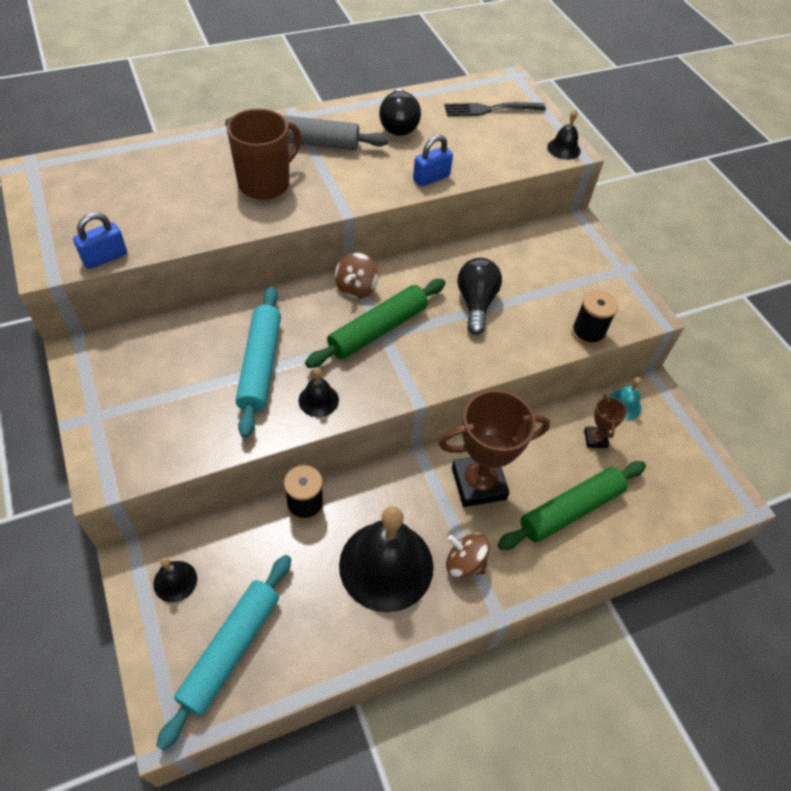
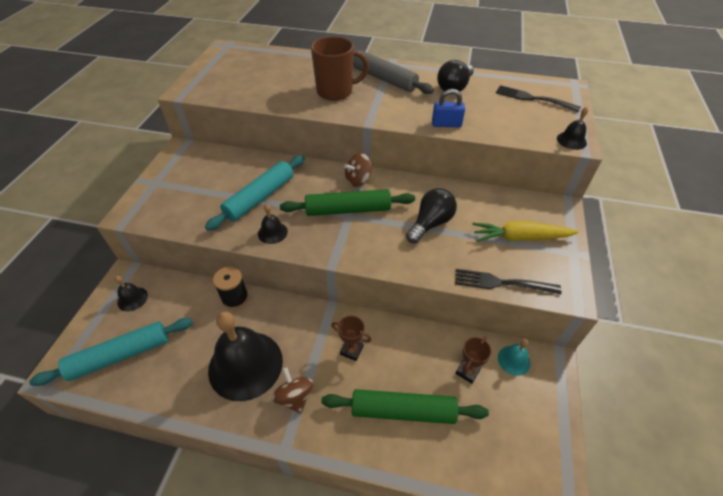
camera: 40 degrees right, 5 degrees down
(105, 257) = (213, 97): blue padlock -> none
(478, 483) = (351, 350): brown trophy -> brown trophy, size x0.48
(568, 277) = (520, 237): none -> yellow carrot
(588, 333) = (502, 283): black spool -> black fork

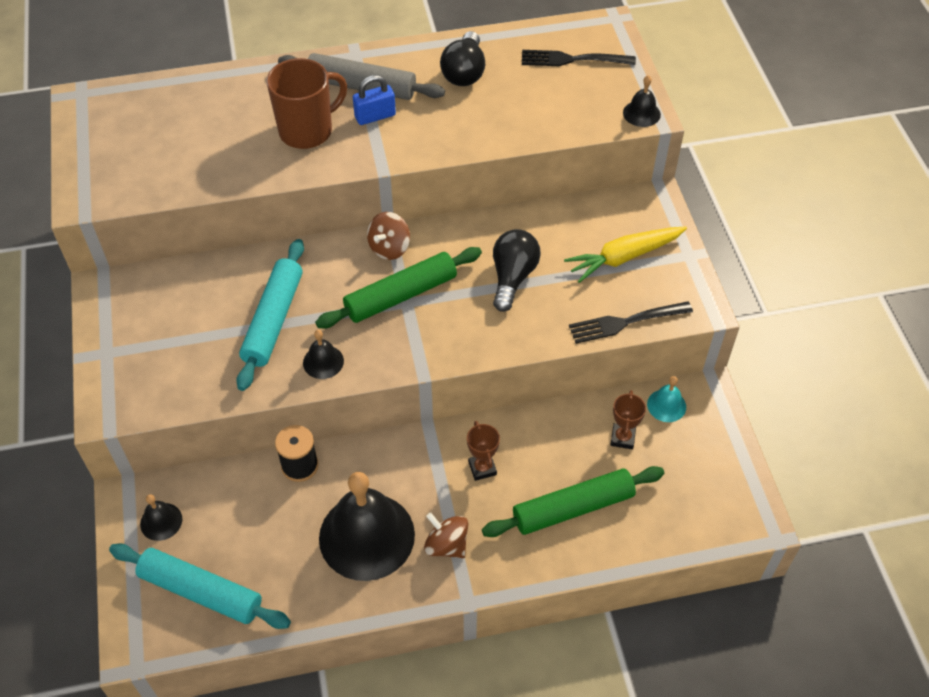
camera: 25 degrees left, 5 degrees up
(120, 355) = (201, 591): turquoise rolling pin -> turquoise rolling pin turned 75 degrees clockwise
(351, 350) = (482, 468): brown trophy -> brown trophy turned 75 degrees clockwise
(446, 124) = (483, 138): blue padlock -> blue padlock (375, 116)

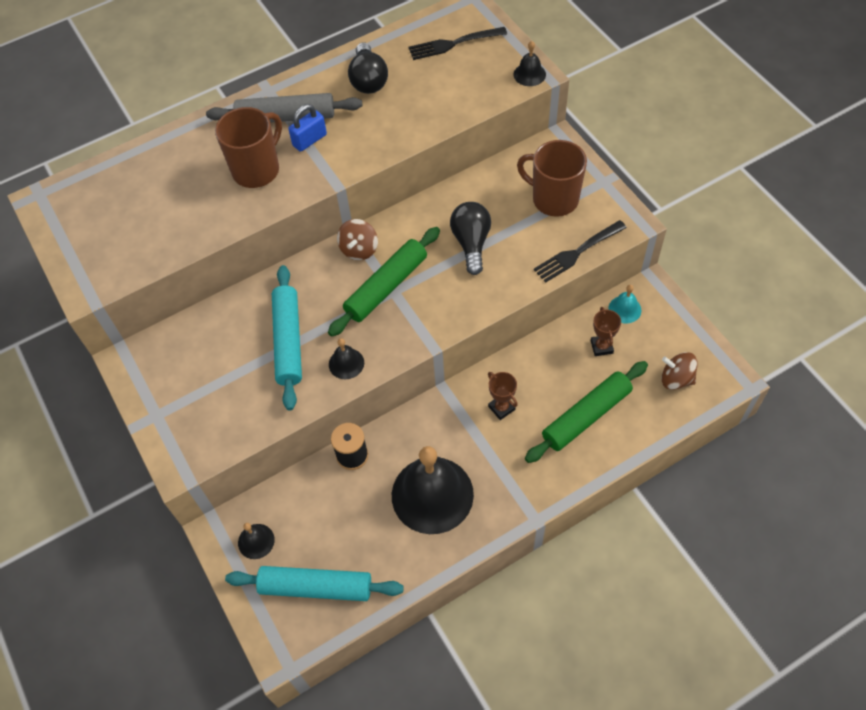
camera: 15 degrees left, 5 degrees up
(446, 545) = (499, 480): brown spinning top -> brown spinning top (676, 379)
(624, 257) = (553, 199): yellow carrot -> brown mug

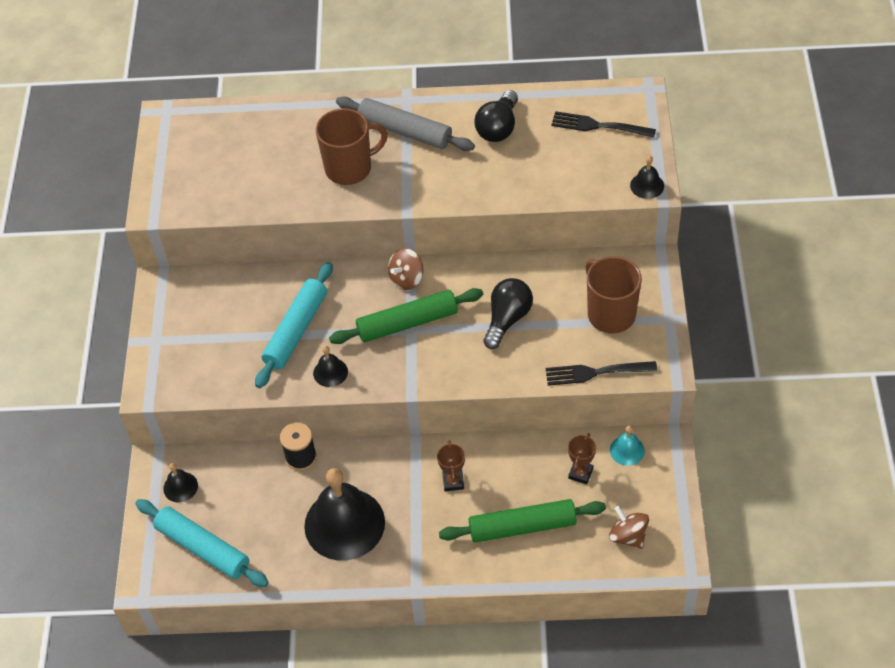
camera: 30 degrees right, 5 degrees down
(309, 140) = (411, 161): blue padlock -> none

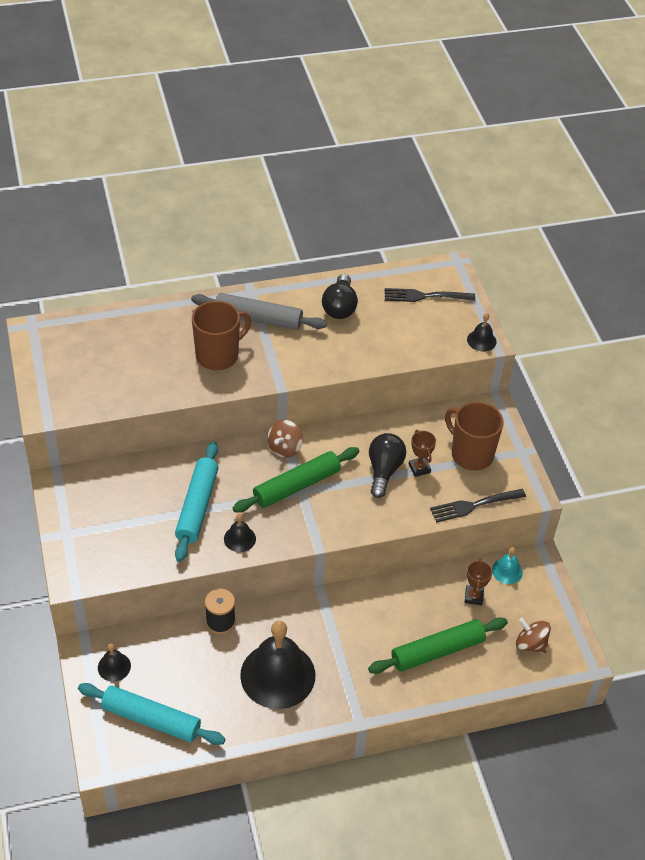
camera: 20 degrees left, 5 degrees down
(453, 481) = (365, 621): brown trophy -> brown trophy (419, 468)

